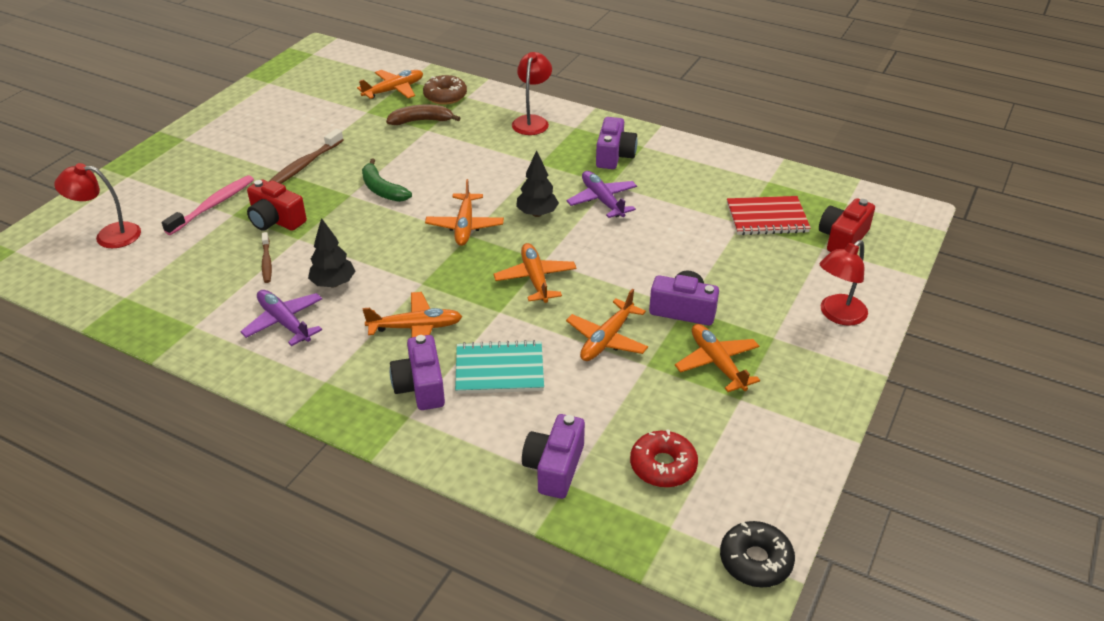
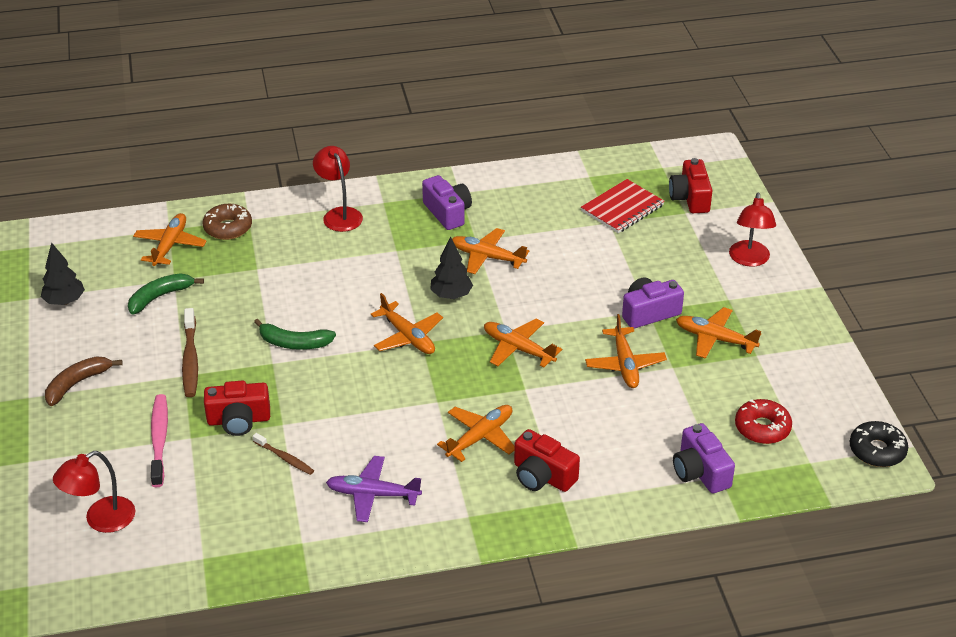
camera: 40 degrees left, 0 degrees up
(333, 284) = (367, 442): black tree -> black tree (65, 301)
(342, 118) = (160, 297): none -> green banana
(421, 121) = (239, 263): brown banana -> brown banana (77, 384)
(421, 386) = (542, 476): purple camera -> red camera
(499, 370) = (581, 430): turquoise notebook -> none
(602, 200) = (487, 257): purple plane -> orange plane

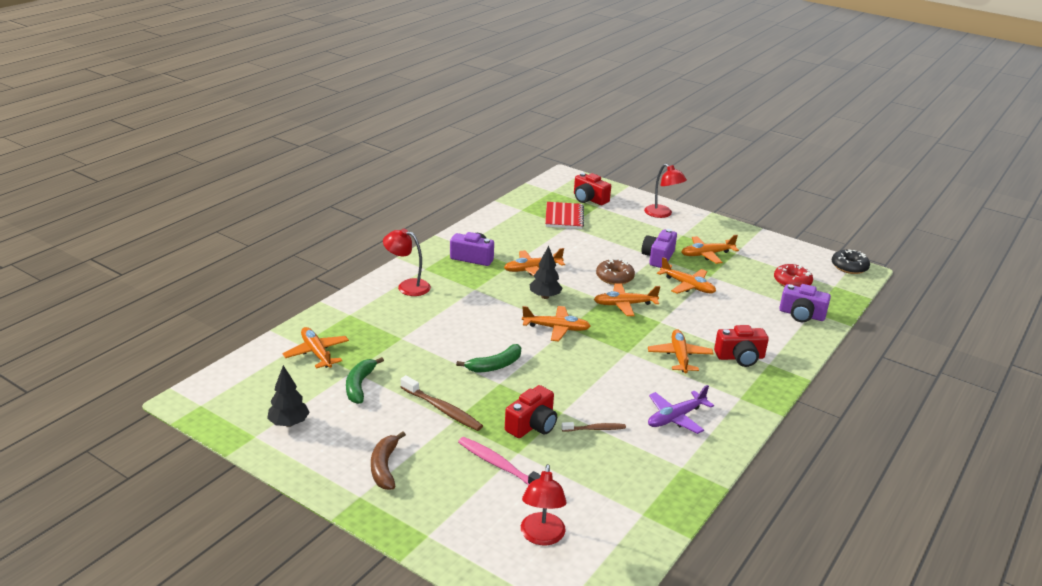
camera: 45 degrees left, 10 degrees down
(228, 228) = (343, 325): brown donut -> brown donut (614, 277)

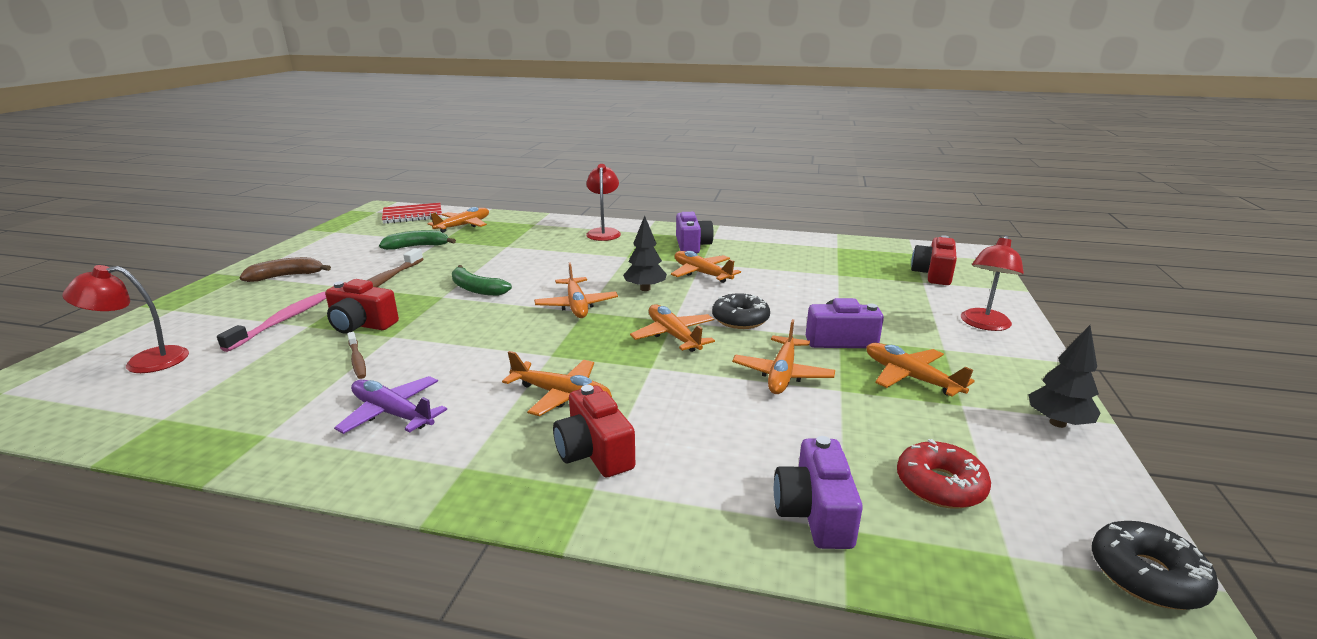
camera: 70 degrees right, 5 degrees down
(289, 423) = (353, 237): black tree -> black tree (1058, 423)
(564, 217) = (857, 269): red notebook -> red notebook (412, 215)
(614, 277) = (740, 319): brown donut -> black donut
(679, 357) = (561, 395): orange plane -> orange plane turned 45 degrees clockwise

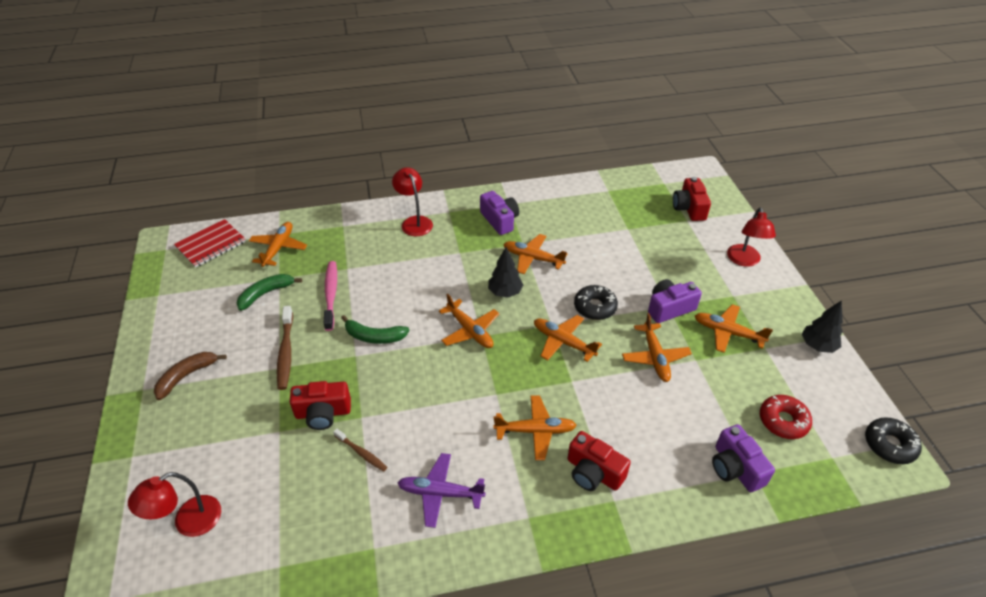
camera: 25 degrees left, 20 degrees up
(282, 321) = (251, 433): pink toothbrush -> pink toothbrush (331, 294)

